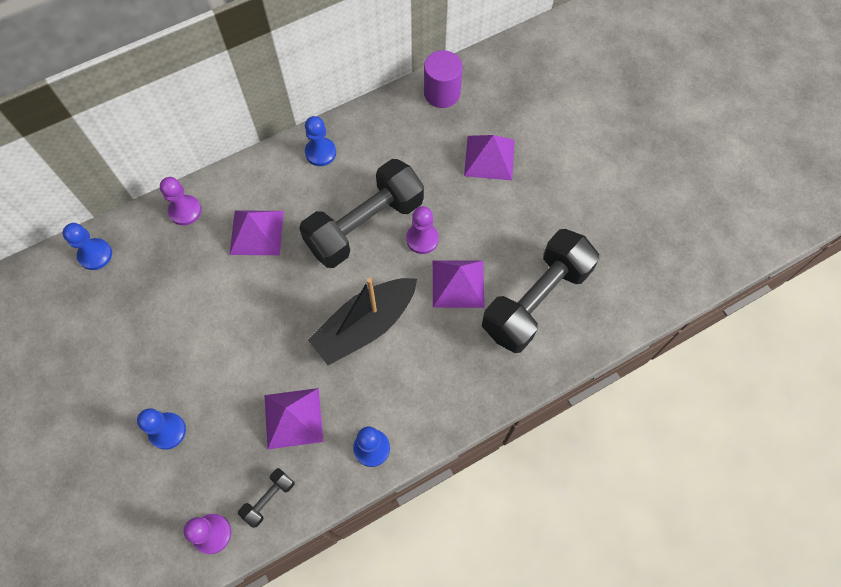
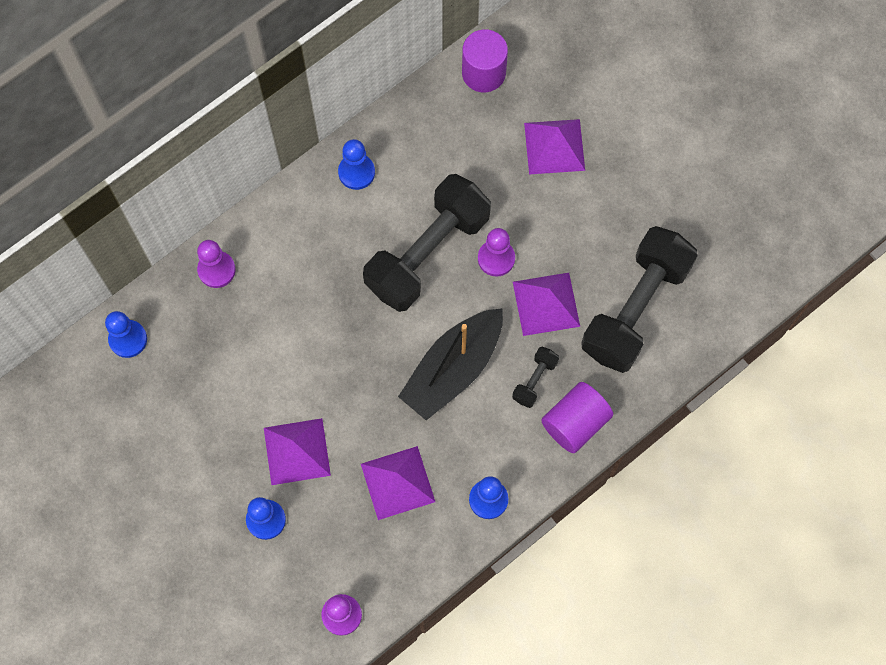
camera: 10 degrees left, 5 degrees up
(256, 232) = (306, 282): purple pyramid -> purple pyramid (297, 451)
(269, 499) = (392, 570): black dumbbell -> black dumbbell (535, 380)
(464, 391) = (575, 423): none -> purple cylinder

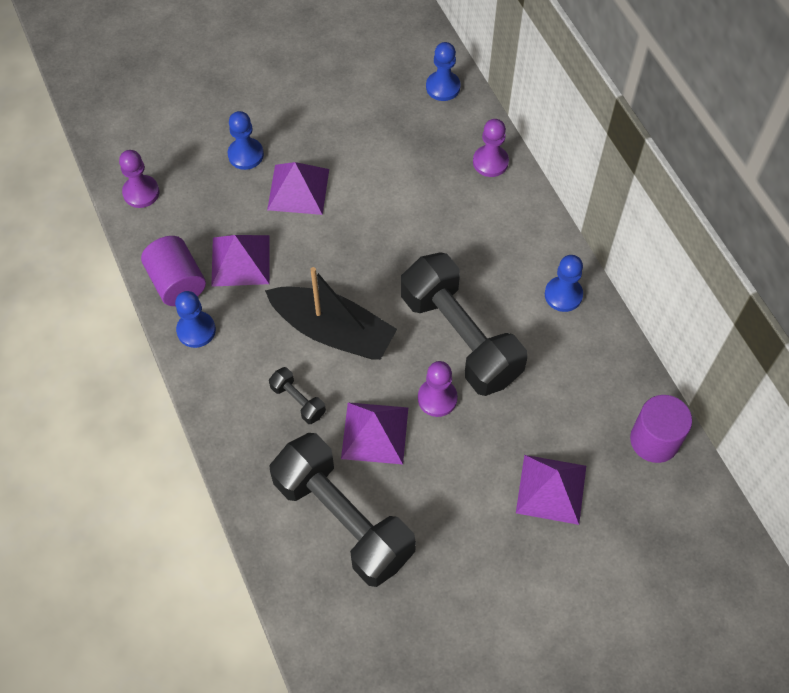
camera: 105 degrees right, 10 degrees down
(453, 369) = (333, 331): black boat -> black boat turned 150 degrees clockwise
(575, 423) = (242, 426): purple cylinder -> purple cylinder (177, 282)

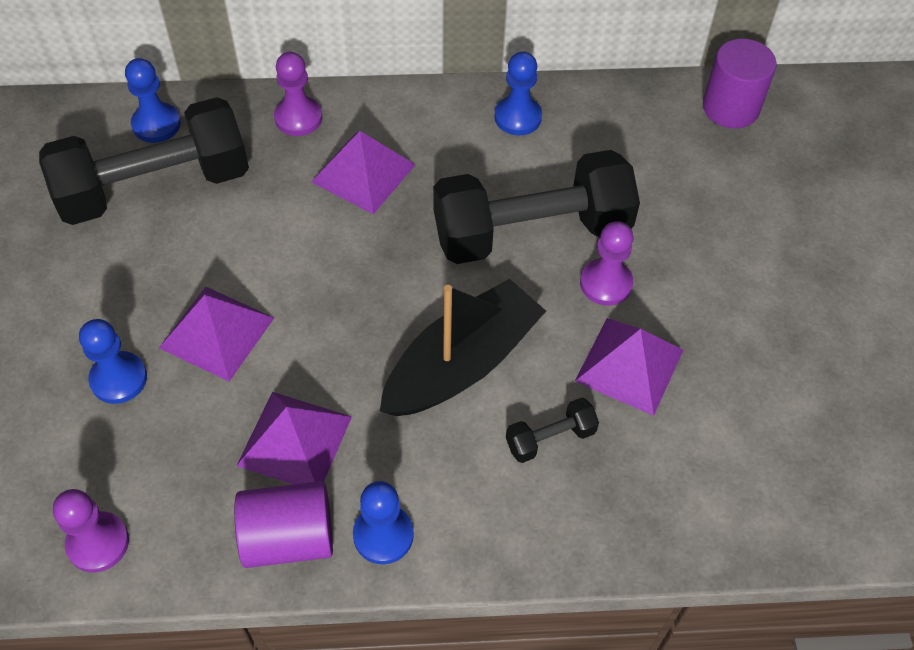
camera: 70 degrees left, 5 degrees down
(343, 519) = (740, 440): black dumbbell -> black dumbbell (155, 186)
(551, 489) = (761, 216): purple pyramid -> purple pyramid (363, 173)

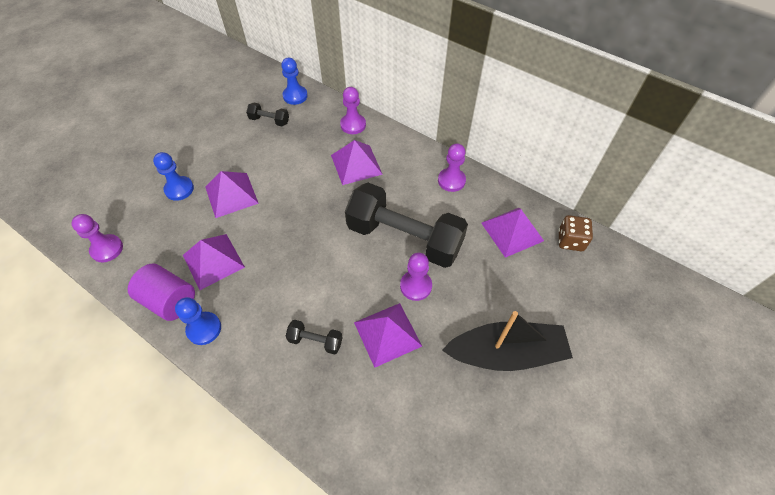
camera: 40 degrees right, 0 degrees up
(155, 186) = (269, 120): black dumbbell -> black dumbbell, size x0.41
(462, 363) = (312, 277): black boat -> black boat (506, 353)
(518, 117) = (451, 180): blue pawn -> purple pawn
(654, 138) = (512, 231): none -> purple pyramid
(730, 107) = (570, 241): purple cylinder -> brown dice

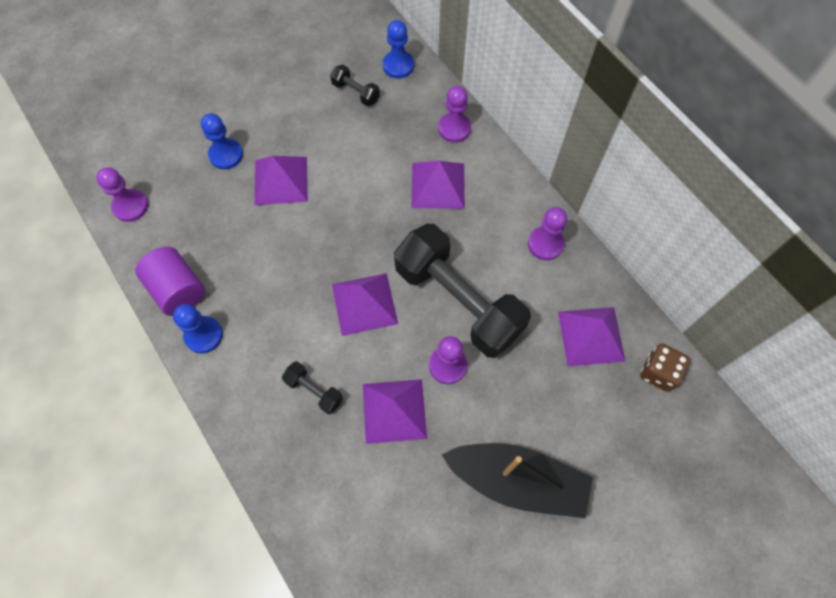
camera: 20 degrees right, 10 degrees up
(213, 261) = (236, 258): purple pyramid -> purple pyramid (364, 303)

